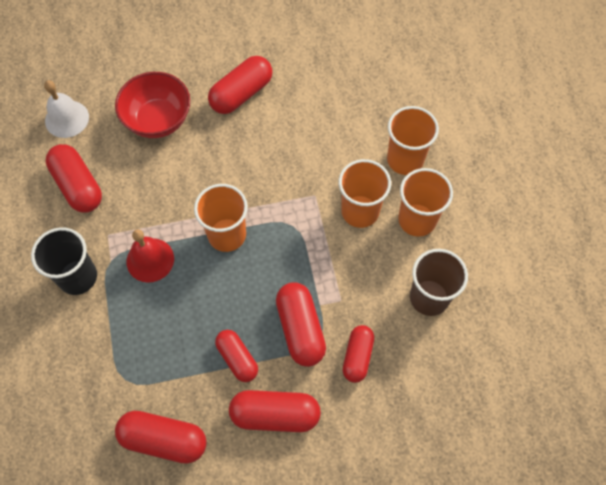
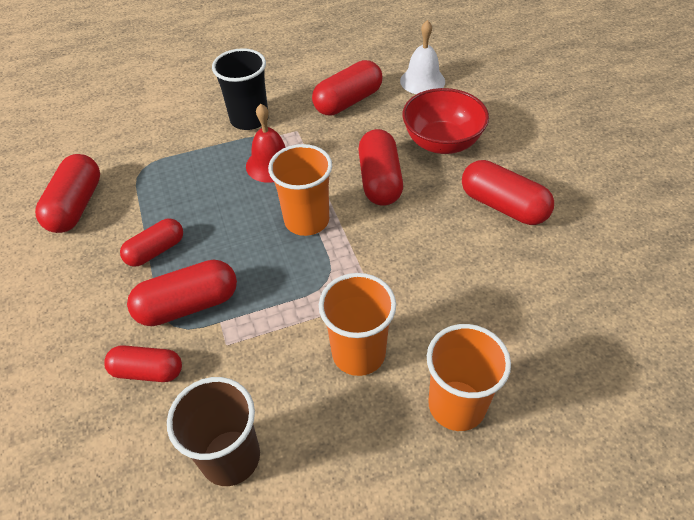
camera: 85 degrees right, 15 degrees down
(275, 414) = (86, 293): red capsule -> red capsule (380, 180)
(417, 220) = (356, 430): orange cup -> none

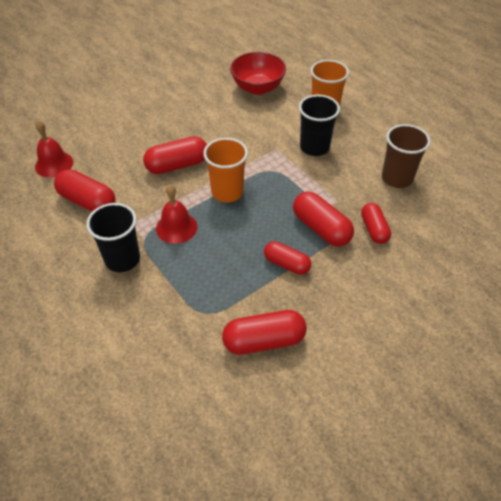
camera: 110 degrees left, 0 degrees up
(358, 353) = (314, 147): orange cup -> black cup
(422, 81) = (54, 164): white bell -> red bell
(442, 142) = (129, 143): red bowl -> red bowl (257, 88)
(503, 206) = (184, 110): red capsule -> none

